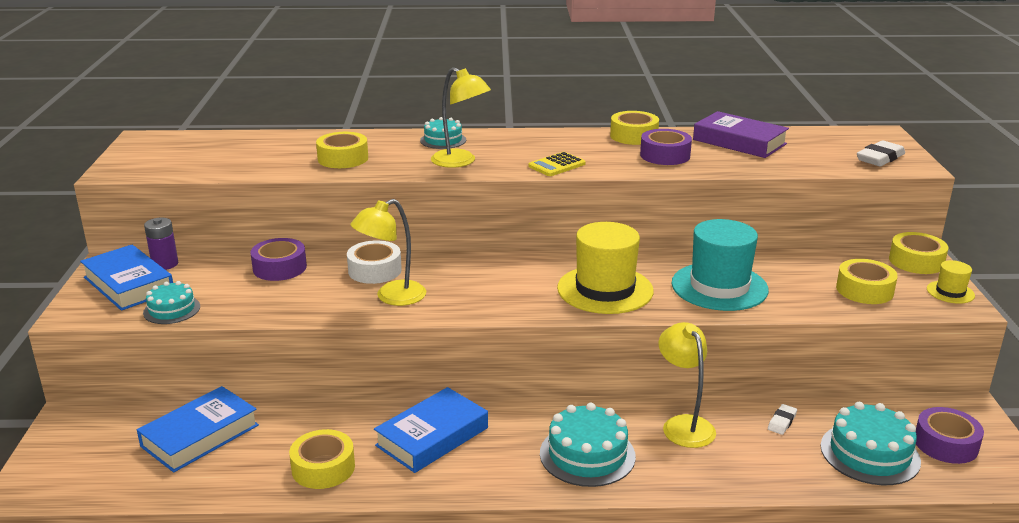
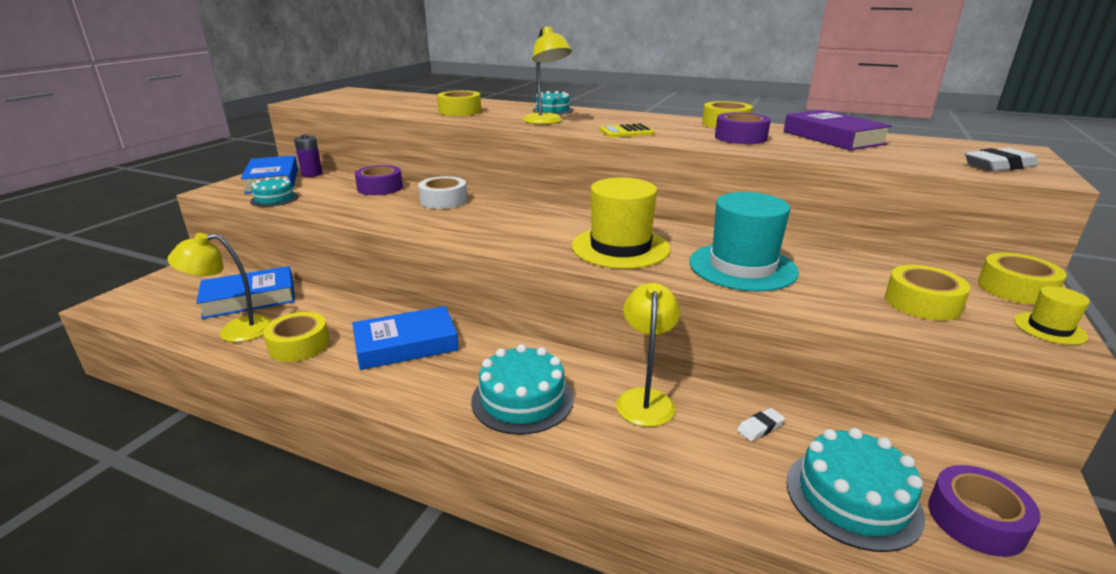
camera: 25 degrees right, 0 degrees up
(392, 297) = (432, 219): yellow lamp -> yellow lamp (235, 331)

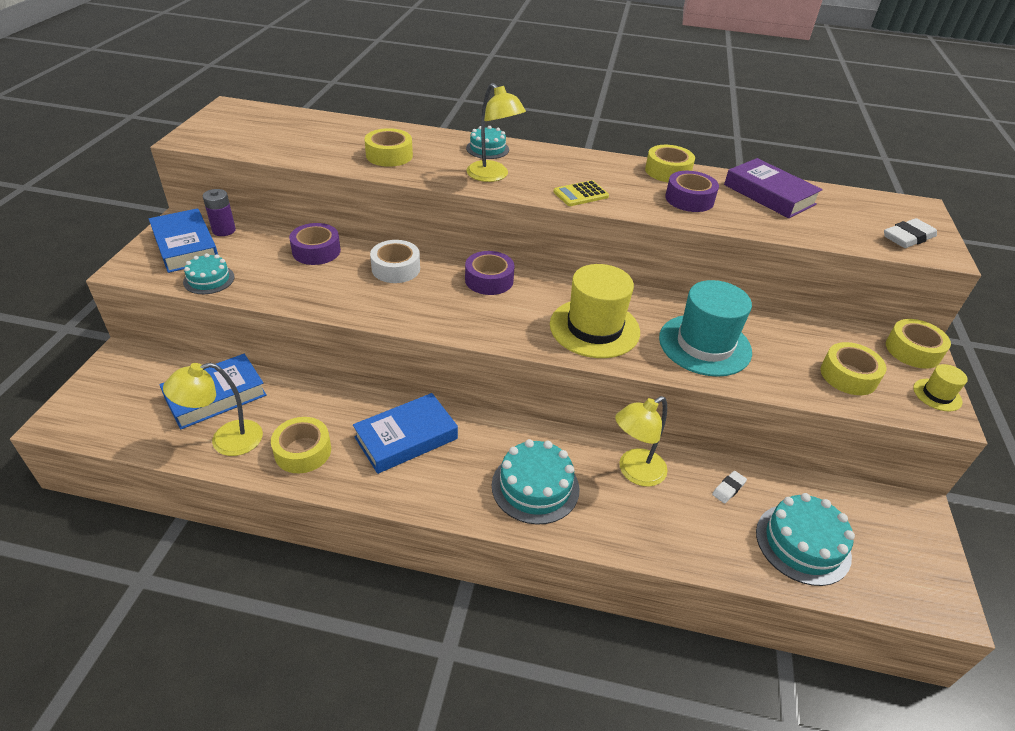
camera: 15 degrees left, 15 degrees up
(645, 399) = (634, 472): yellow lamp -> yellow lamp turned 120 degrees counterclockwise
(976, 520) = (882, 549): purple tape -> purple tape (489, 280)

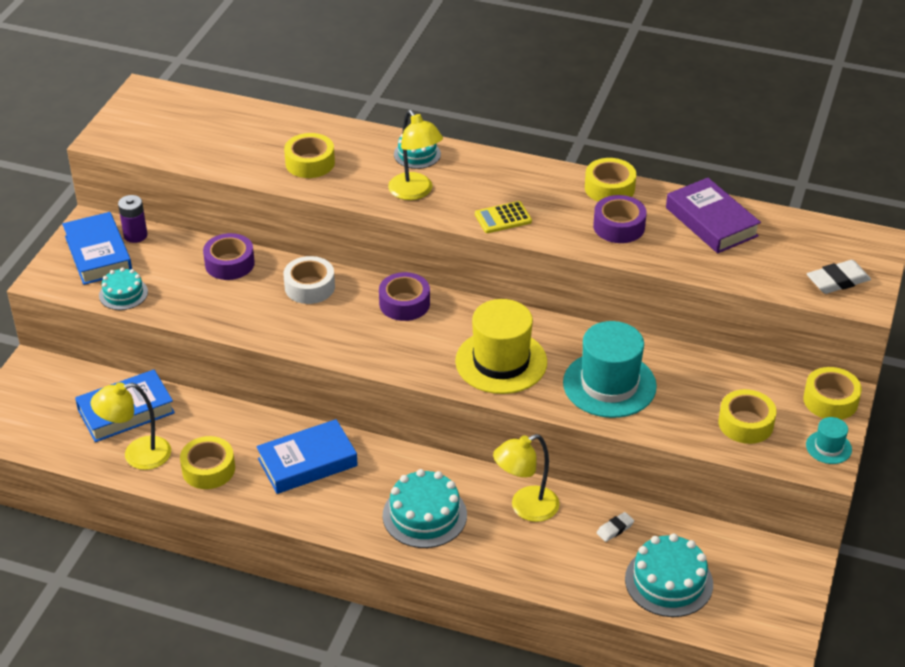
camera: 10 degrees right, 0 degrees up
(937, 395) = (828, 447): yellow hat -> turquoise hat

